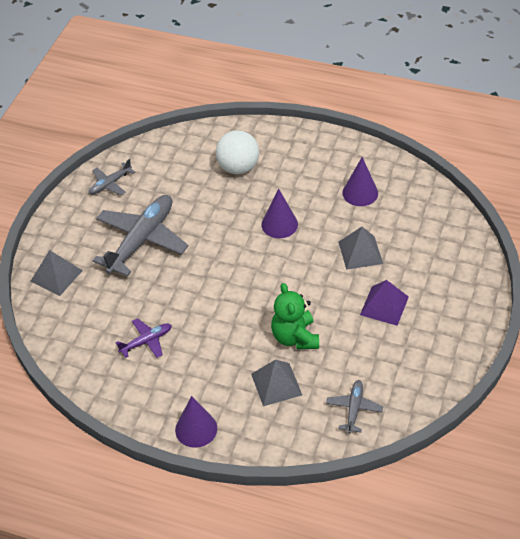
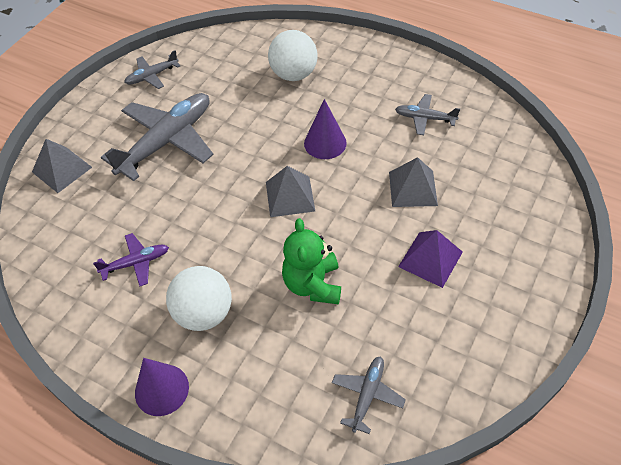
camera: 10 degrees right, 5 degrees up
(213, 371) = (204, 313): none -> white ball
(276, 384) = (276, 344): grey pyramid -> grey pyramid (290, 196)
(360, 193) = (425, 118): purple cone -> grey plane

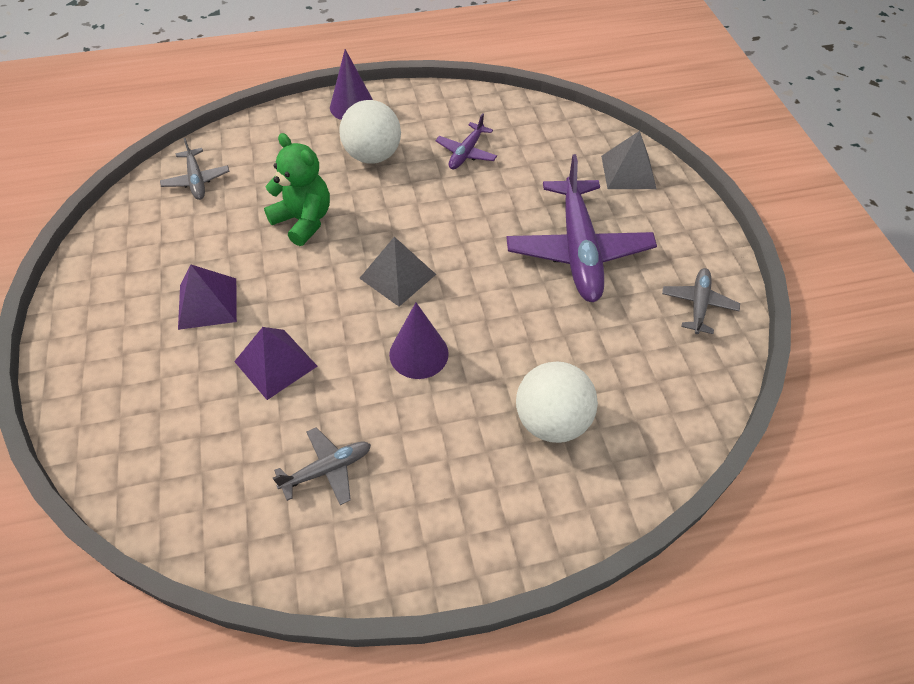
camera: 135 degrees right, 0 degrees up
(166, 142) = (578, 249): grey plane -> purple plane
(412, 188) = (276, 363): grey pyramid -> purple pyramid

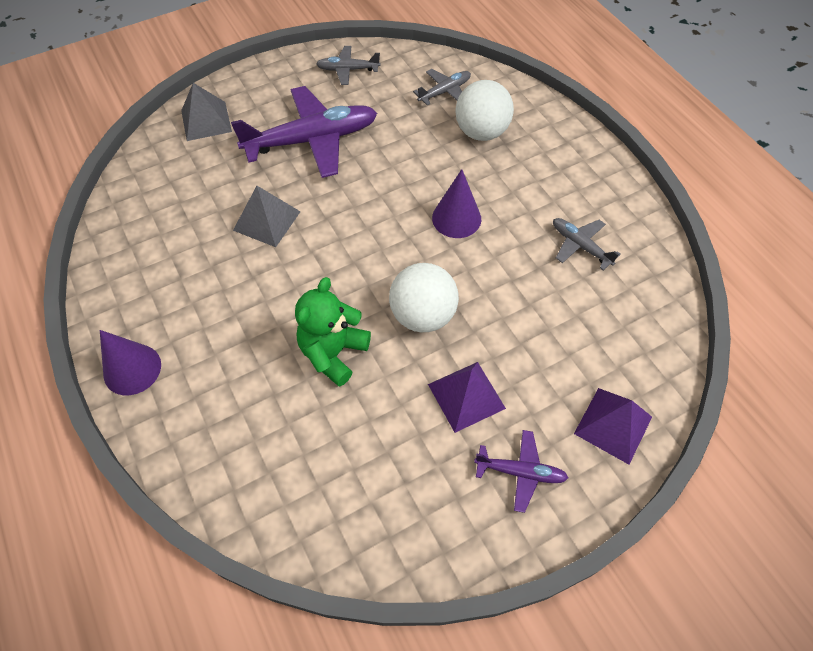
camera: 105 degrees left, 5 degrees up
(196, 180) = (297, 492): grey plane -> grey plane (444, 92)
(276, 363) = (507, 313): purple pyramid -> purple pyramid (613, 425)
(372, 155) = (219, 321): white ball -> white ball (423, 315)
(397, 276) = (380, 254): grey pyramid -> grey pyramid (266, 221)
(466, 152) = (199, 241): purple plane -> purple plane (520, 472)

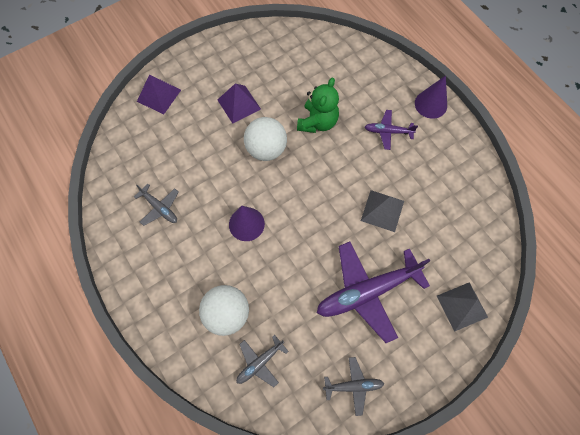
camera: 175 degrees right, 10 degrees up
(520, 472) = (211, 70): purple plane -> purple plane (388, 132)

